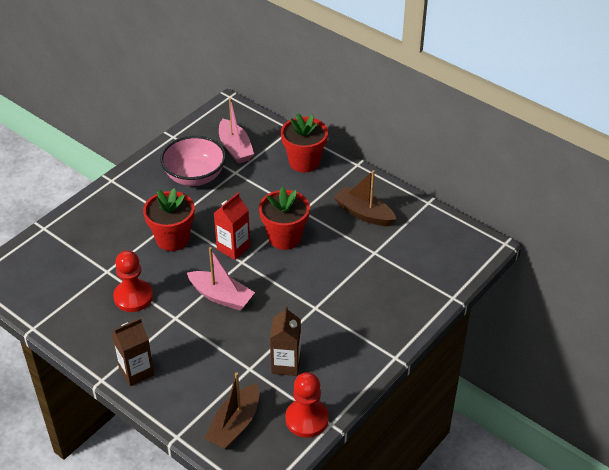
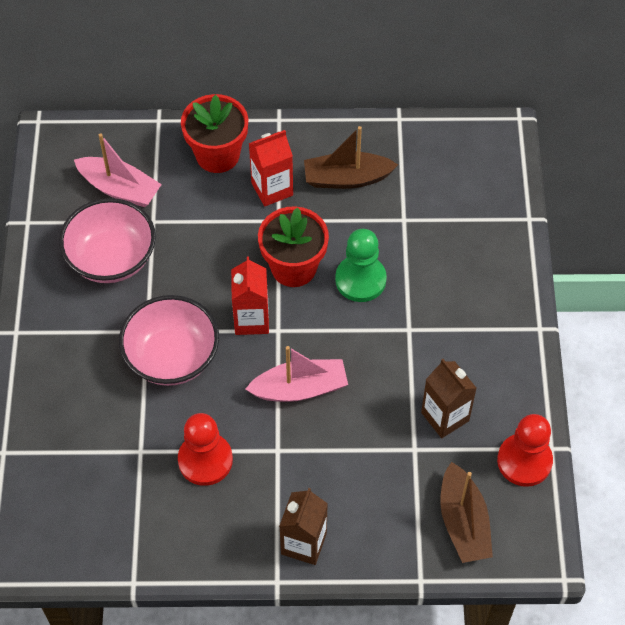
camera: 40 degrees left, 15 degrees up
(172, 239) = (172, 357): red flower pot -> pink bowl
(315, 194) = (272, 189): none -> red carton
(315, 266) = (360, 280): none -> green pawn

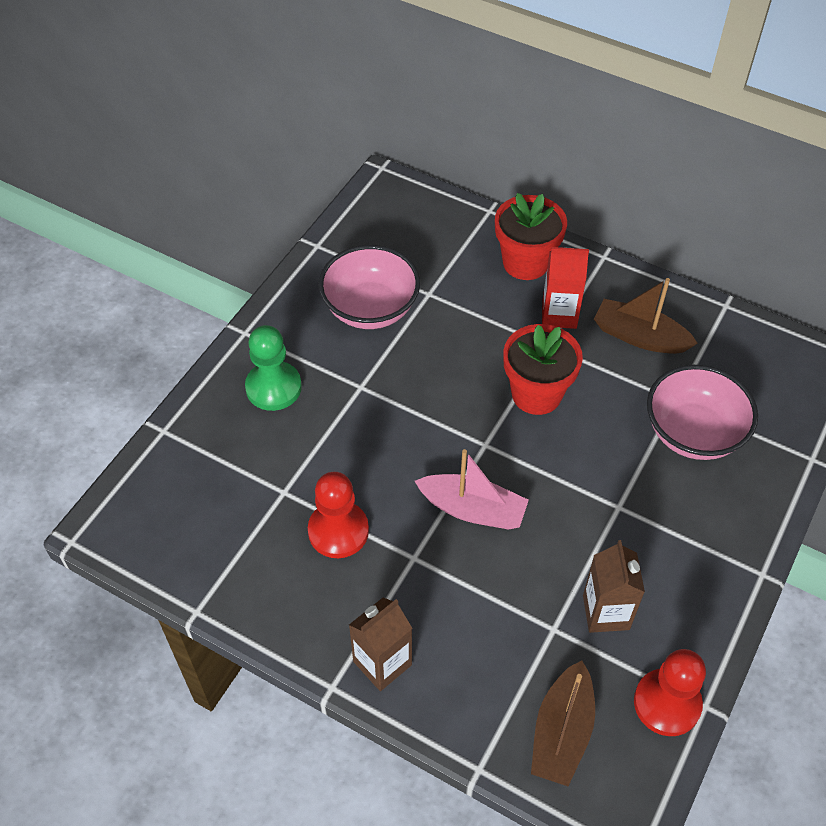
camera: 30 degrees right, 5 degrees down
(119, 189) = (416, 253): pink boat -> none
(172, 357) = (368, 420): pink bowl -> pink bowl (693, 433)
(251, 320) = (465, 422): red carton -> none
(360, 280) = (597, 436): green pawn -> green pawn (273, 387)

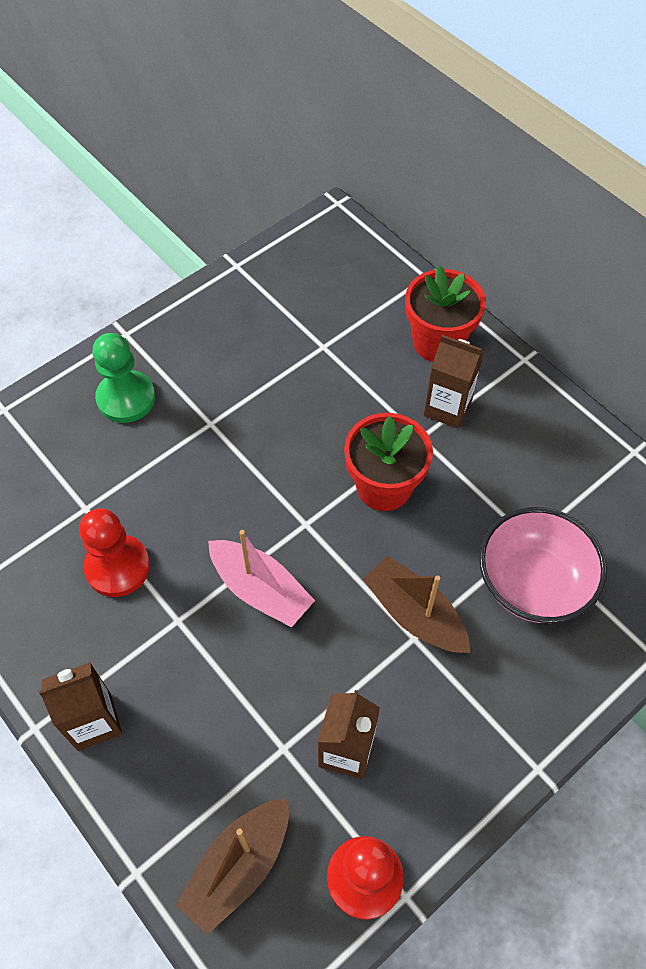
camera: 20 degrees right, 5 degrees up
(370, 308) = (258, 345): pink bowl -> none
(559, 314) = (447, 408): red carton -> brown carton
(639, 336) = (523, 458): brown boat -> brown boat (415, 614)

